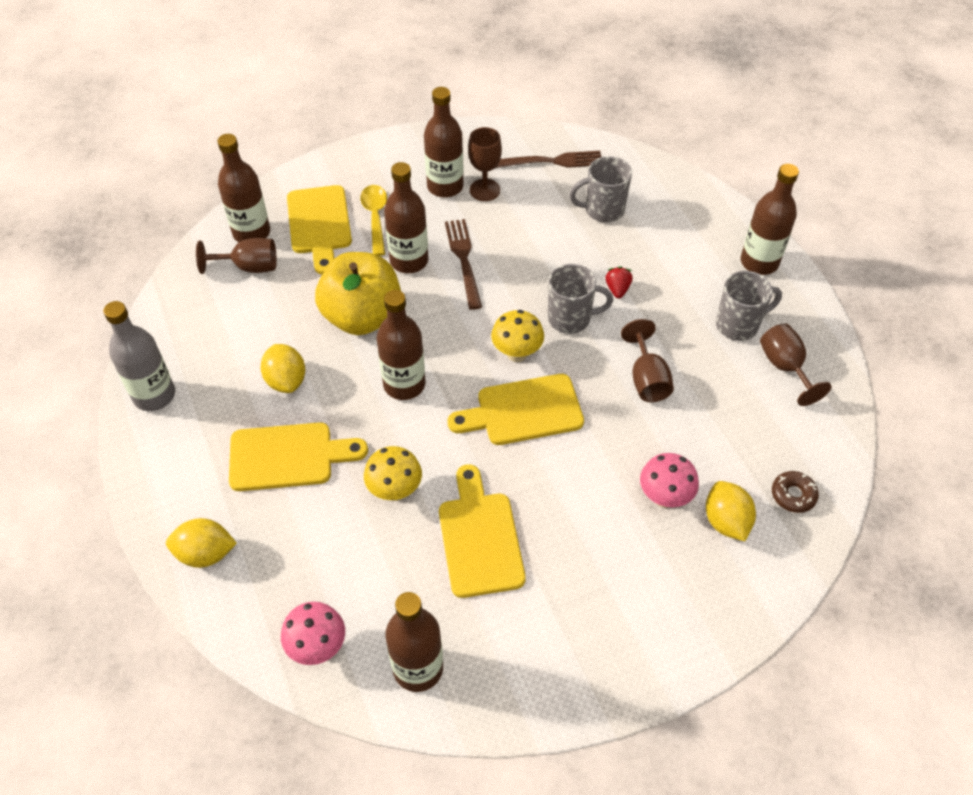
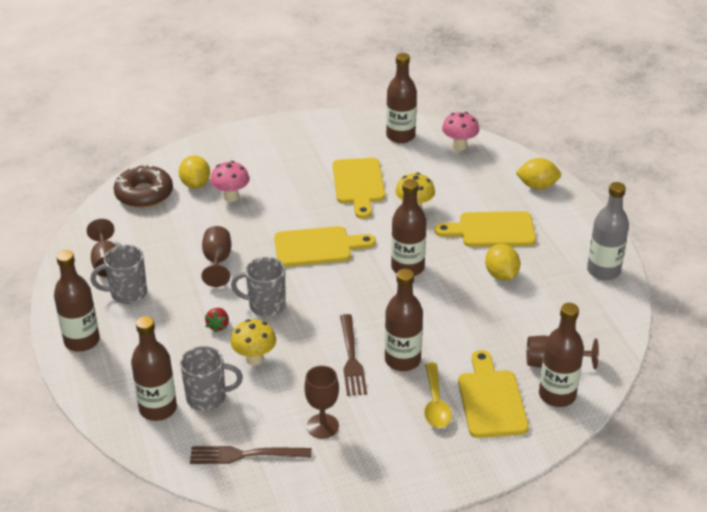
camera: 175 degrees left, 15 degrees down
(362, 317) = (443, 316): yellow apple -> none
(445, 186) = (363, 432): brown bottle -> brown bottle (158, 409)
(517, 353) = (316, 283): yellow mushroom -> yellow mushroom (254, 359)
(793, 495) = (144, 194): brown donut -> brown donut, size x1.89

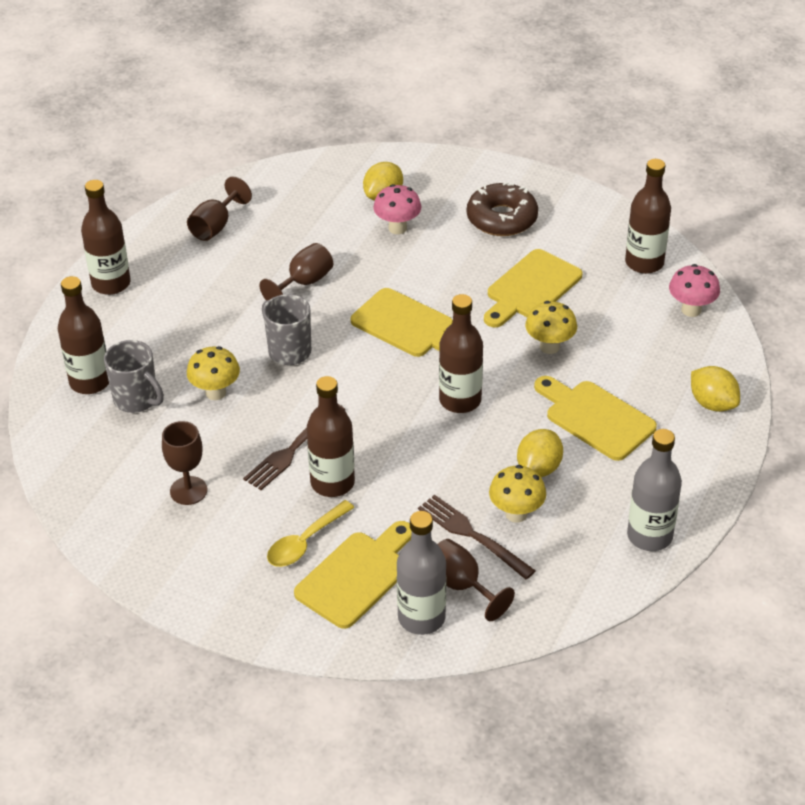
camera: 45 degrees right, 5 degrees up
(127, 293) = (196, 264): grey mug -> none
(144, 194) = (328, 179): brown donut -> brown donut (502, 218)
(218, 326) = (227, 342): red strawberry -> none
(245, 455) = (99, 469): brown fork -> brown fork (471, 535)
(524, 306) = (516, 514): none -> yellow mushroom
(557, 395) = (421, 618): brown bottle -> grey bottle

